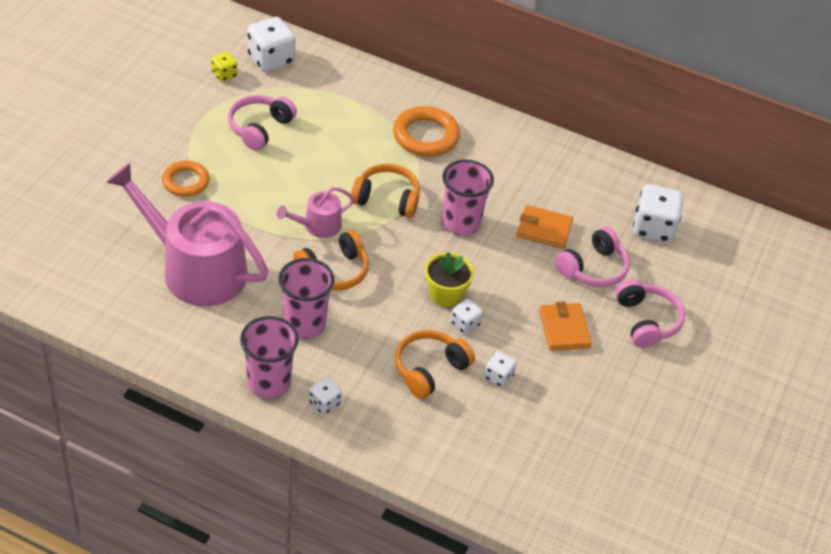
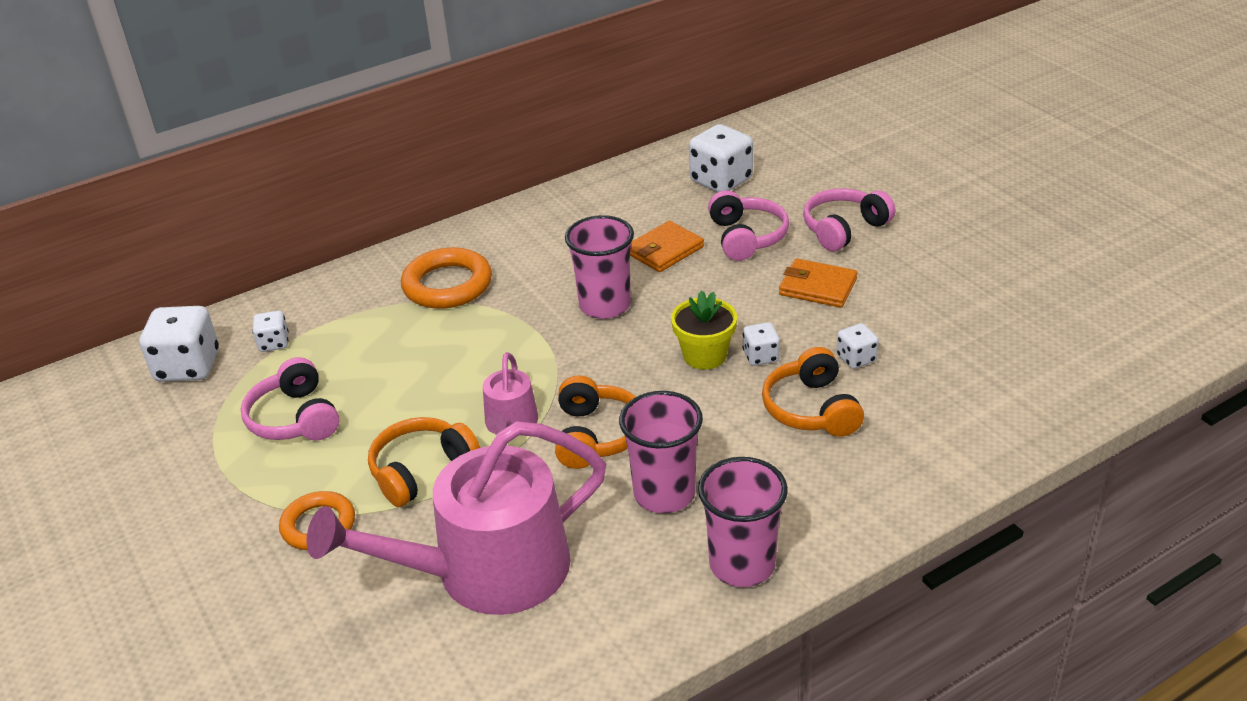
camera: 50 degrees left, 10 degrees down
(224, 74) = (166, 418): yellow dice -> none
(324, 403) = (809, 522): white dice -> white dice (274, 343)
(387, 198) = (517, 349): orange headphones -> orange headphones (421, 470)
(646, 321) = (843, 229): pink headphones -> pink headphones turned 60 degrees counterclockwise

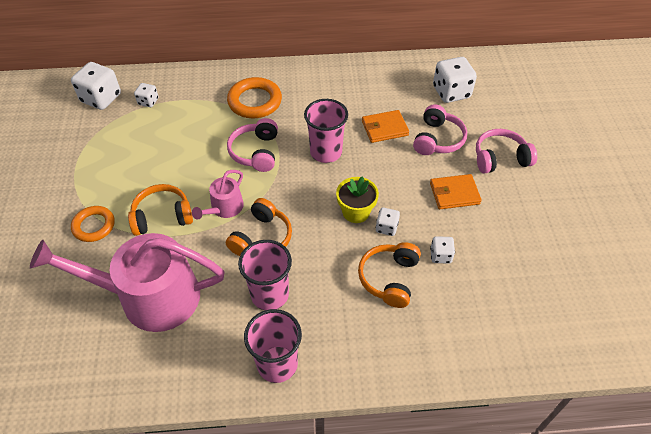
camera: 25 degrees right, 15 degrees up
(295, 418) = (127, 154): pink headphones -> pink headphones (256, 152)
(817, 287) = (454, 193): orange wallet -> orange wallet turned 60 degrees counterclockwise

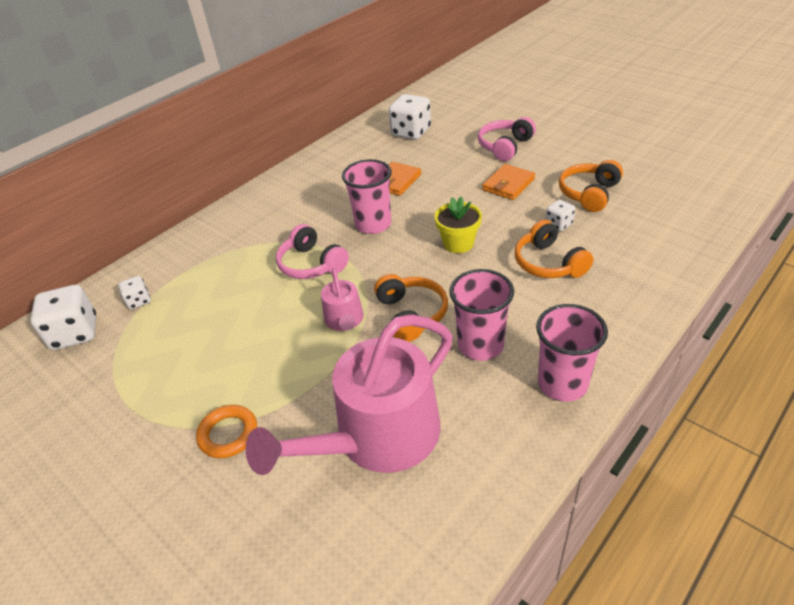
camera: 40 degrees left, 10 degrees down
(162, 216) = (293, 370): orange headphones -> orange headphones (589, 193)
(255, 101) = (255, 233): orange ring -> none
(386, 227) = (496, 236): white dice -> none
(437, 139) = (446, 163): pink headphones -> none

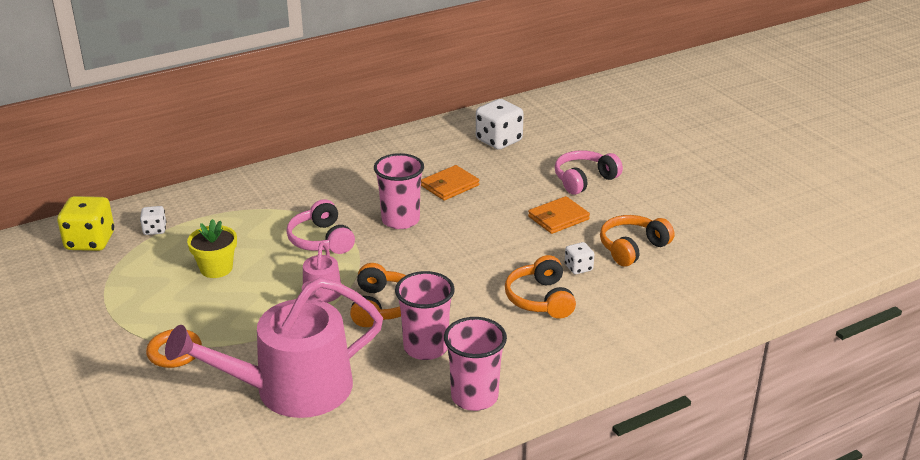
camera: 15 degrees right, 10 degrees down
(75, 333) = (90, 241): white dice -> yellow dice
(458, 243) = (468, 259): yellow flower pot -> yellow flower pot (216, 268)

